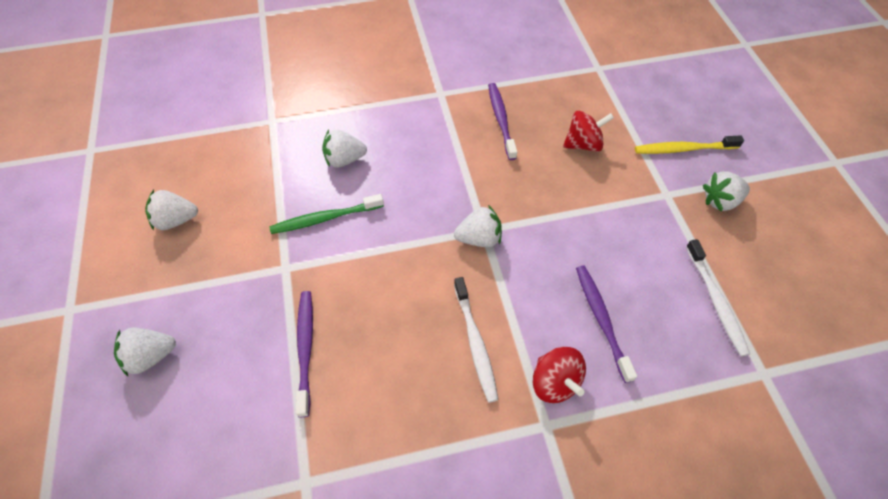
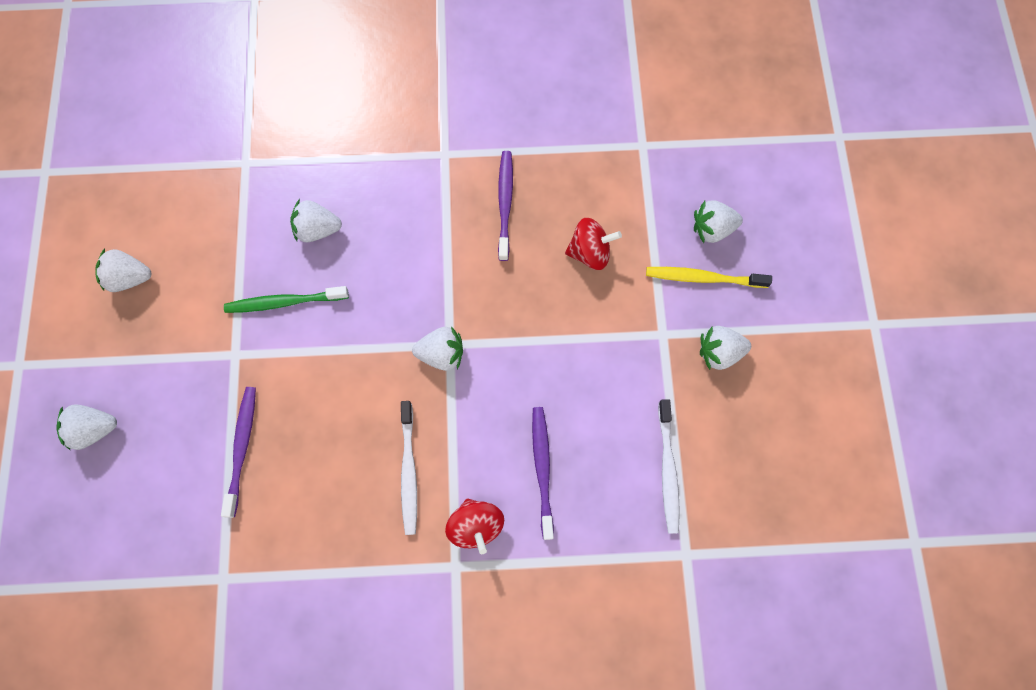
camera: 10 degrees right, 15 degrees up
(676, 115) = (712, 229): none -> white strawberry

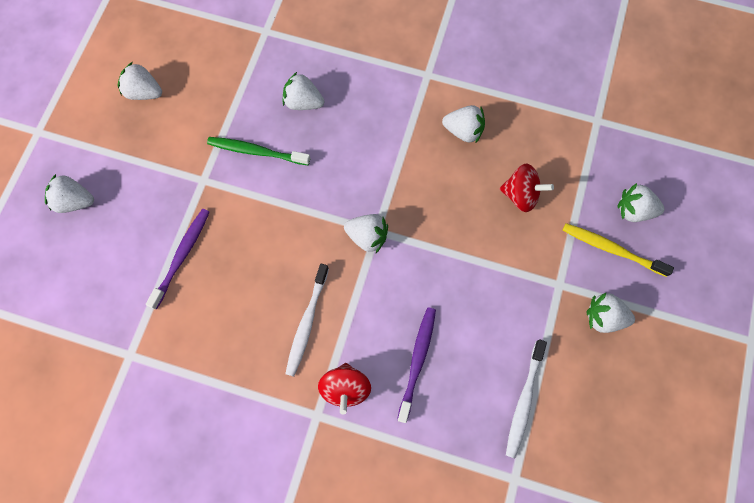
camera: 20 degrees right, 0 degrees up
(505, 203) = (463, 131): purple toothbrush -> white strawberry

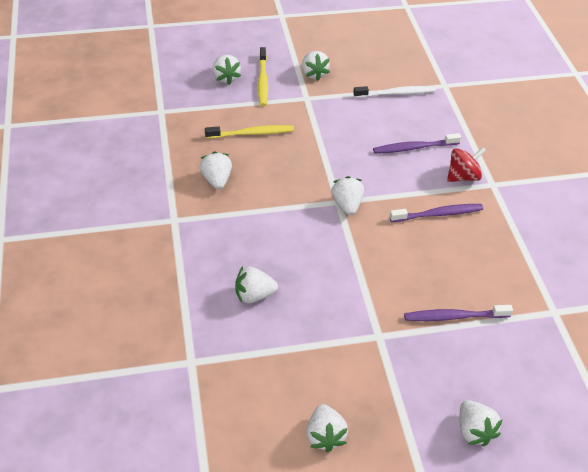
camera: 120 degrees left, 25 degrees down
(256, 151) = (325, 308): green toothbrush -> none
(303, 102) = (254, 295): white strawberry -> white strawberry turned 90 degrees clockwise
(307, 323) = (438, 214): white toothbrush -> purple toothbrush
(520, 195) = (252, 133): red spinning top -> yellow toothbrush

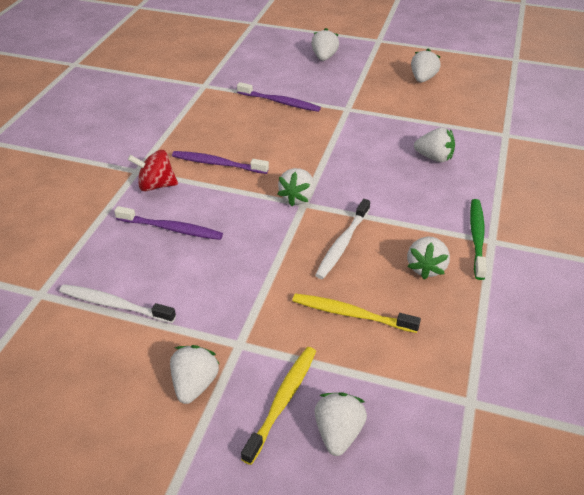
camera: 150 degrees left, 5 degrees down
(186, 218) = (477, 237): none -> green toothbrush
(286, 178) = (342, 244): none -> white toothbrush

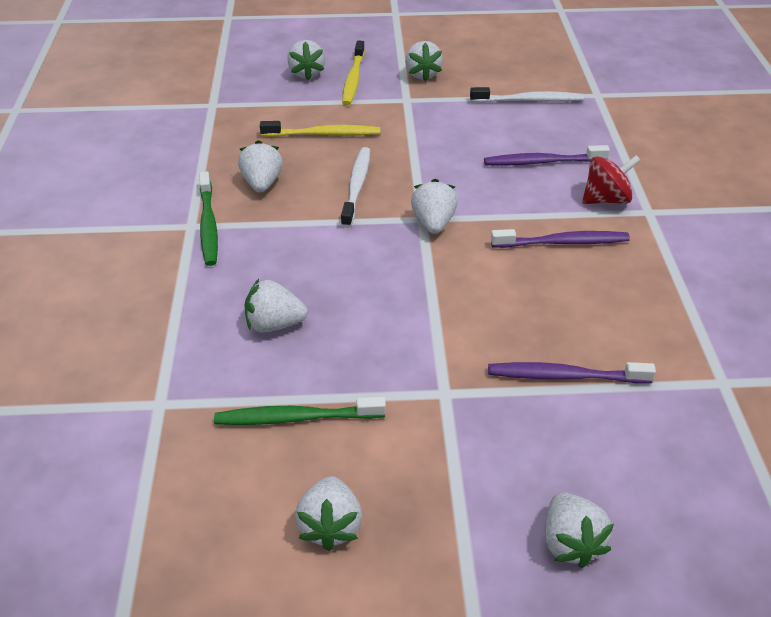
camera: 160 degrees right, 0 degrees up
(430, 114) = (296, 418): none -> green toothbrush

